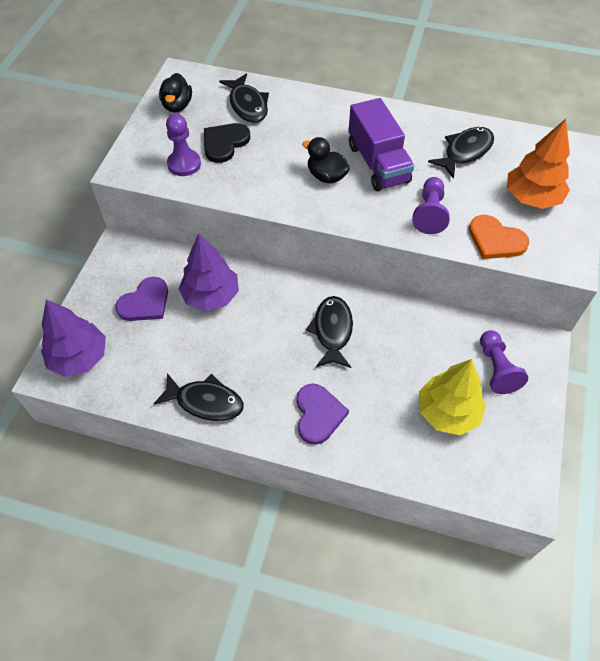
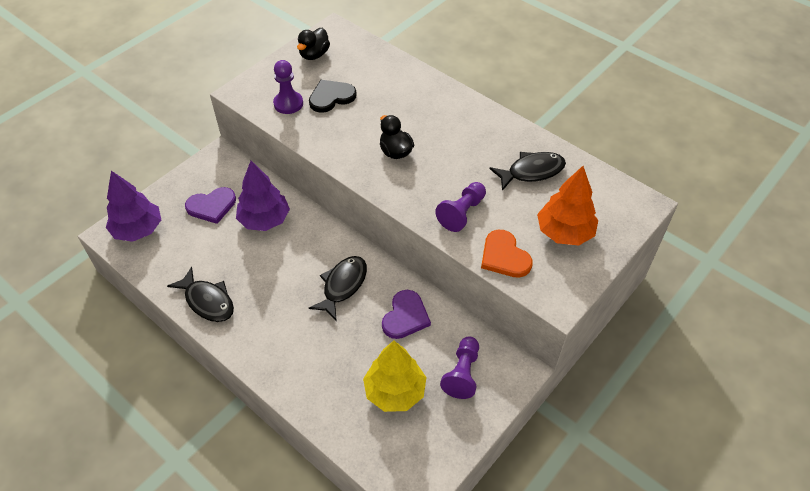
camera: 25 degrees right, 5 degrees down
(247, 105) = (371, 71): black fish -> none
(318, 414) = (287, 348): purple heart -> purple heart (405, 316)
(378, 163) = (446, 156): purple truck -> none

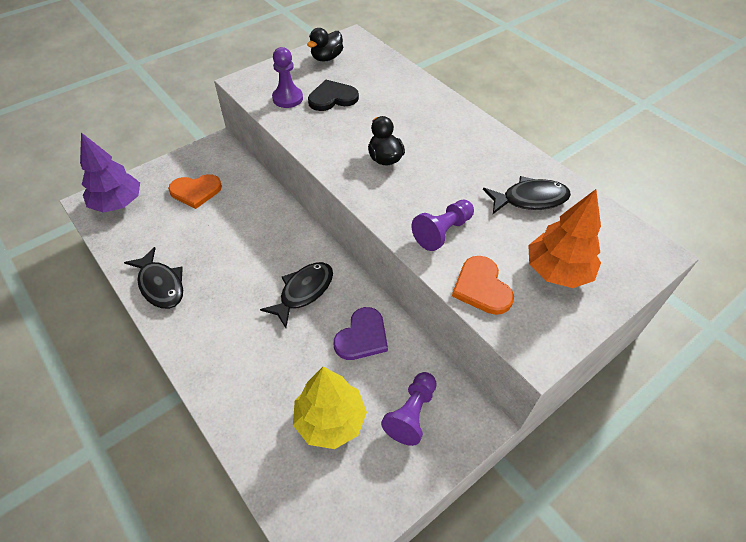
camera: 10 degrees right, 0 degrees up
(212, 206) = (195, 191): purple heart -> orange heart
(264, 220) = (243, 212): purple tree -> none

